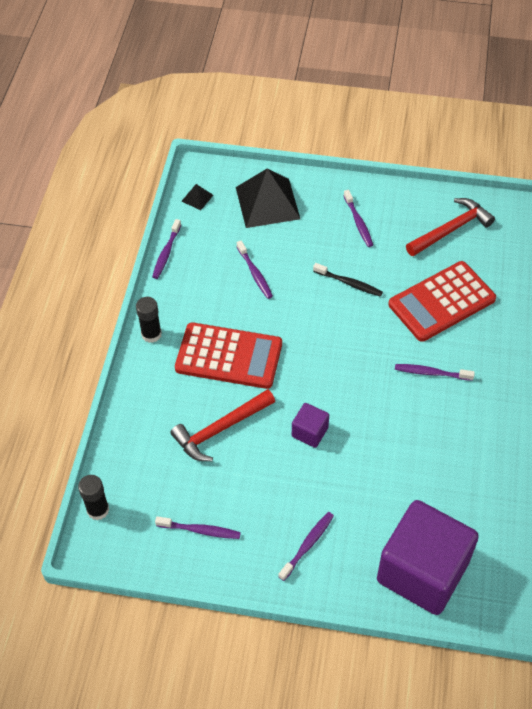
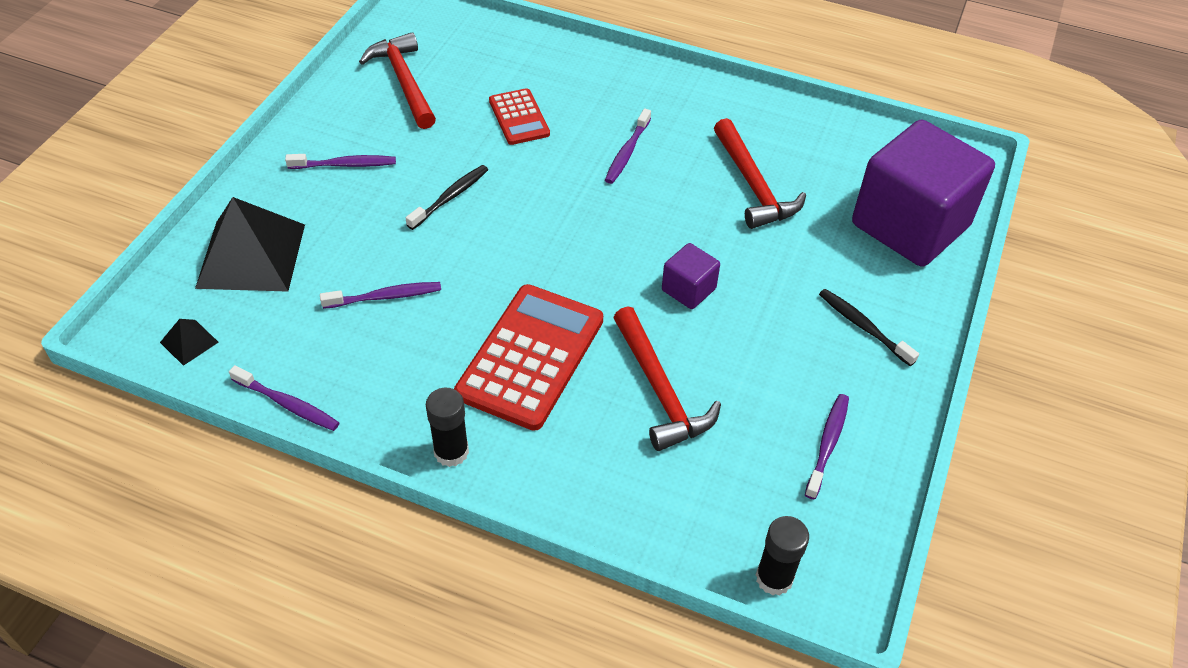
camera: 80 degrees left, 5 degrees down
(307, 545) = (863, 327): purple toothbrush -> black toothbrush
(426, 458) = (753, 186): none -> red hammer
(441, 302) = (519, 117): red calculator -> red calculator, size x0.55

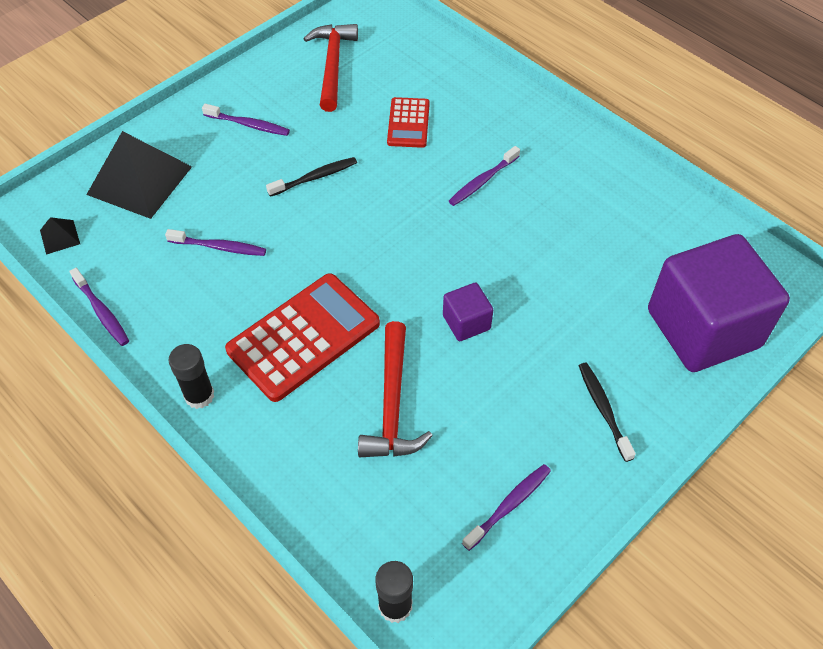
camera: 25 degrees right, 5 degrees up
(753, 186) = (577, 245): red hammer -> none

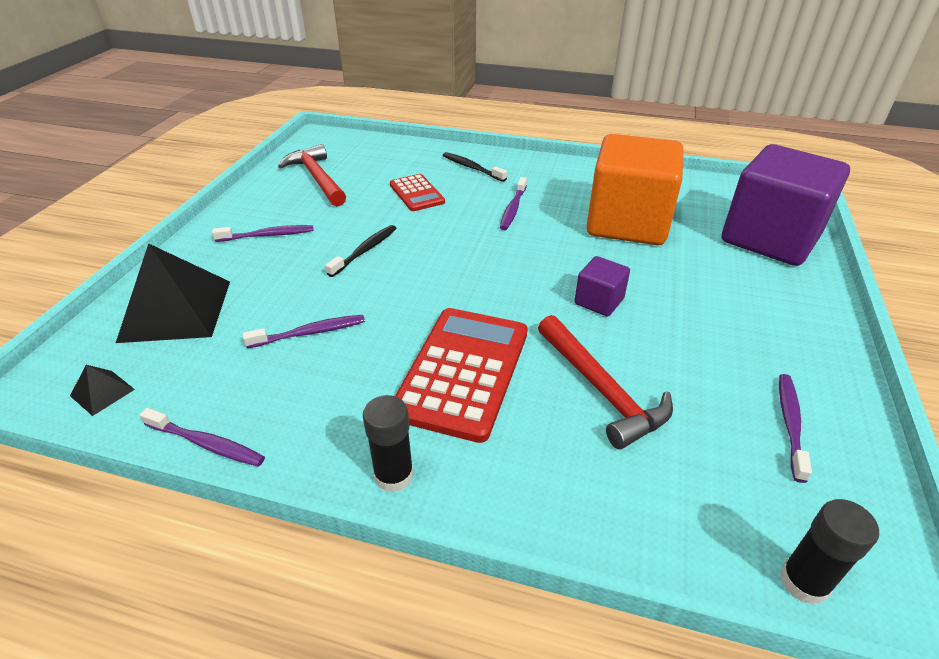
camera: 30 degrees left, 15 degrees down
(577, 246) = (627, 223): none -> orange cube
(603, 409) = (770, 316): black toothbrush -> black toothbrush (472, 168)

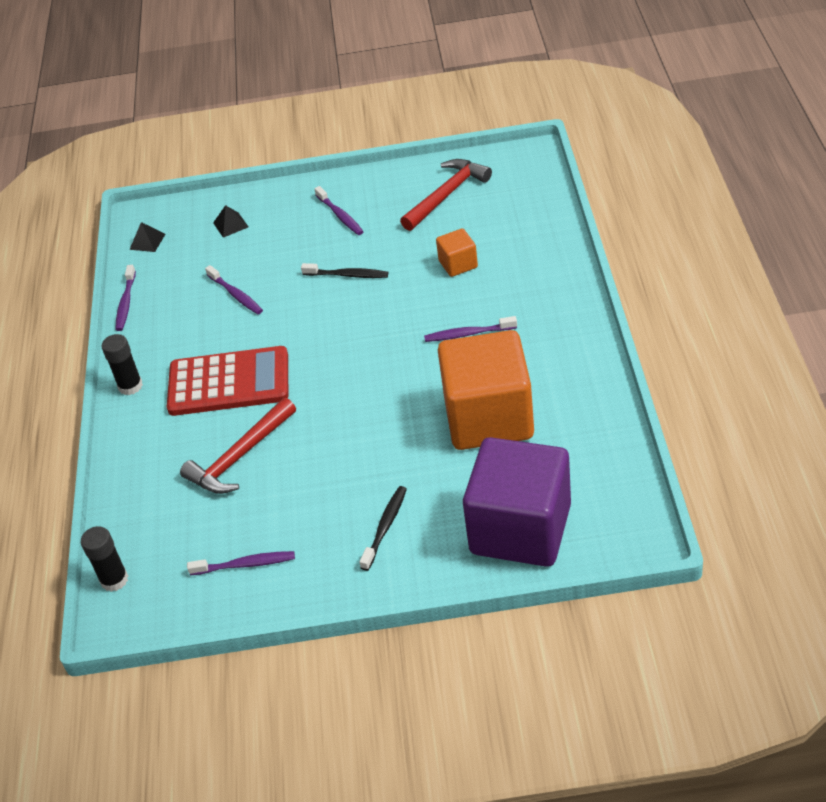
camera: 75 degrees right, 5 degrees up
(176, 310) = (230, 225): black pyramid -> black pyramid, size x0.43
(416, 193) = (458, 264): red calculator -> orange cube
(472, 168) = (534, 279): black toothbrush -> black toothbrush (385, 527)
(599, 301) = (346, 430): purple cube -> none

